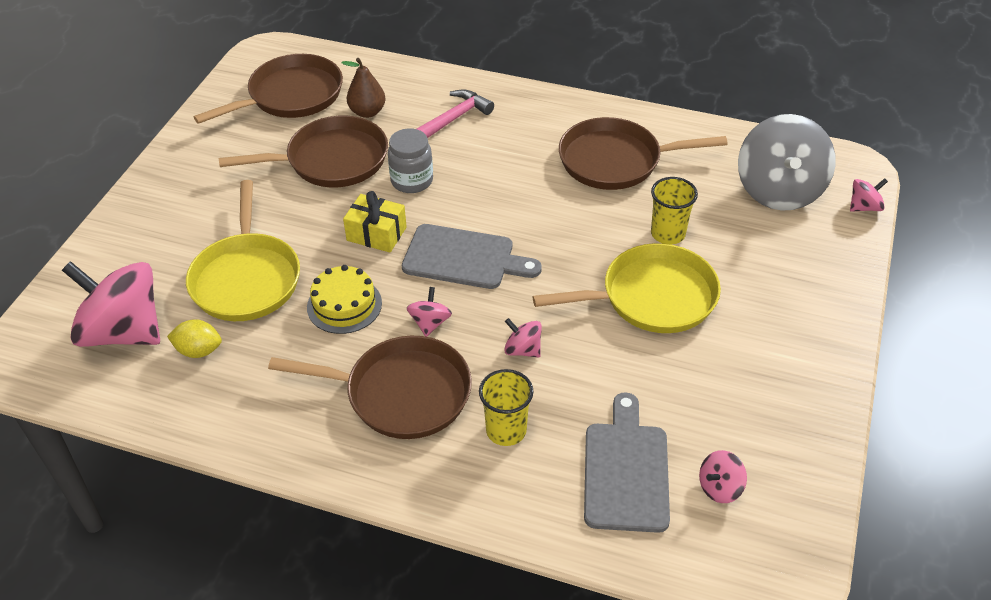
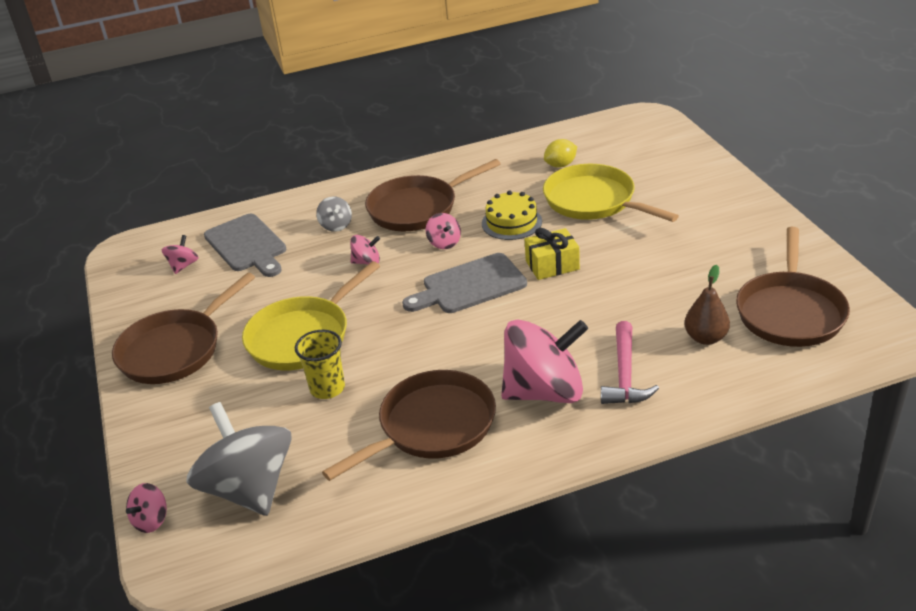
camera: 145 degrees right, 10 degrees down
(124, 332) = (616, 150): pink spinning top -> pink spinning top (544, 391)
(331, 160) = (665, 287): brown pan -> brown pan (175, 349)
(412, 181) = (581, 310): grey jar -> none
(506, 430) = (336, 225): yellow cup -> grey spinning top

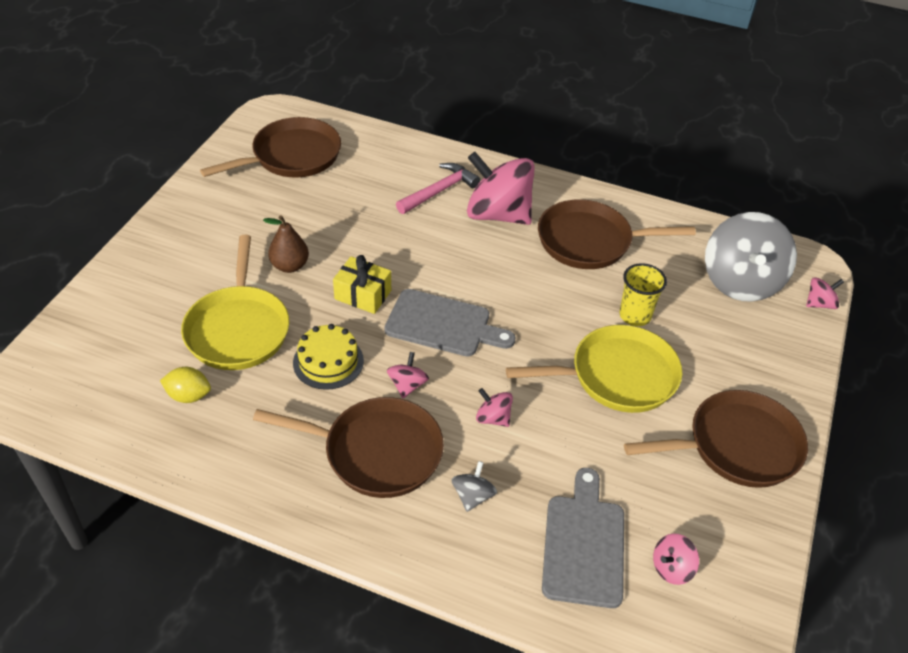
camera: 145 degrees left, 10 degrees up
(705, 338) = (362, 177): brown pear -> brown pear (290, 266)

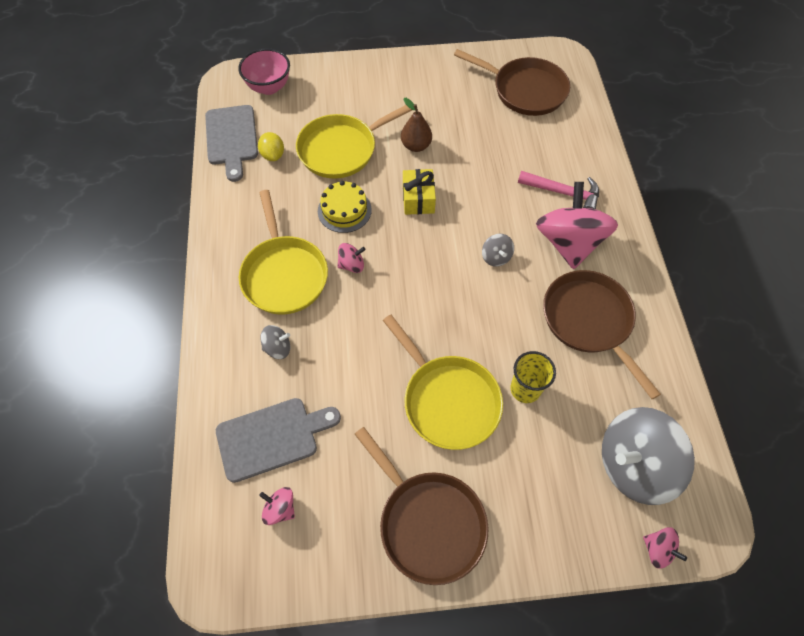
camera: 65 degrees right, 15 degrees up
(72, 357) = (269, 87): none -> pink bowl
(376, 452) = (284, 274): brown pan -> yellow pan
(443, 324) = (422, 260): grey cutting board -> grey cutting board (231, 138)
(479, 269) = (496, 257): none -> grey spinning top
(493, 418) = (353, 331): pink spinning top -> none

